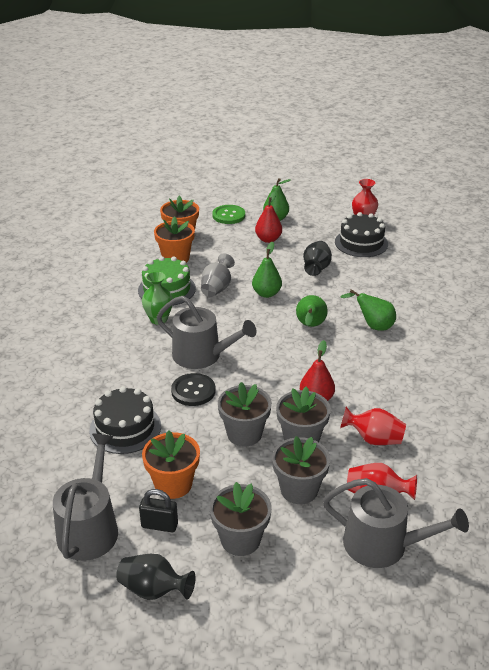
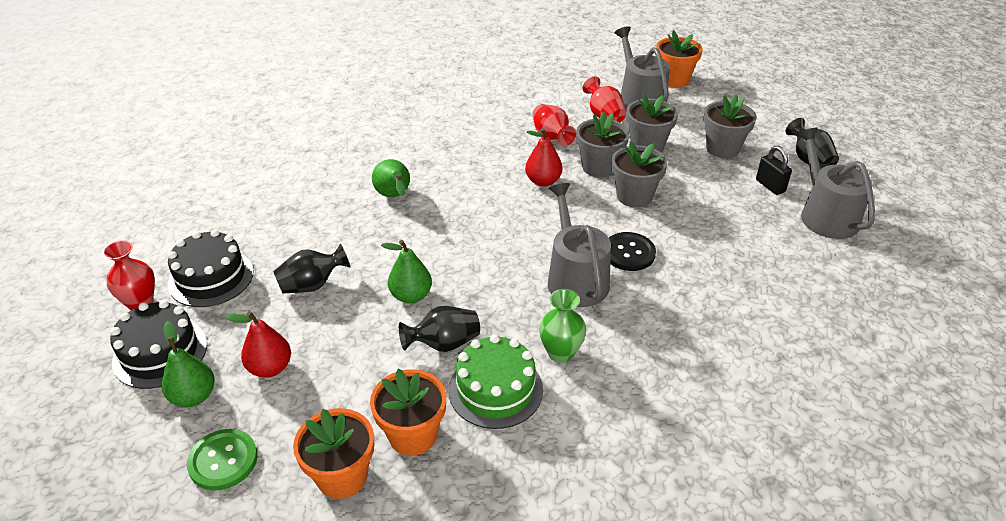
camera: 130 degrees left, 5 degrees up
(90, 528) = (825, 215): grey watering can -> grey watering can turned 105 degrees clockwise
(125, 428) = (727, 263): black cake -> black cake (160, 353)
(173, 484) = (732, 201): orange flower pot -> orange flower pot (674, 80)
(217, 288) = (444, 344): grey vase -> black vase
(310, 326) = (439, 233): green pear -> none

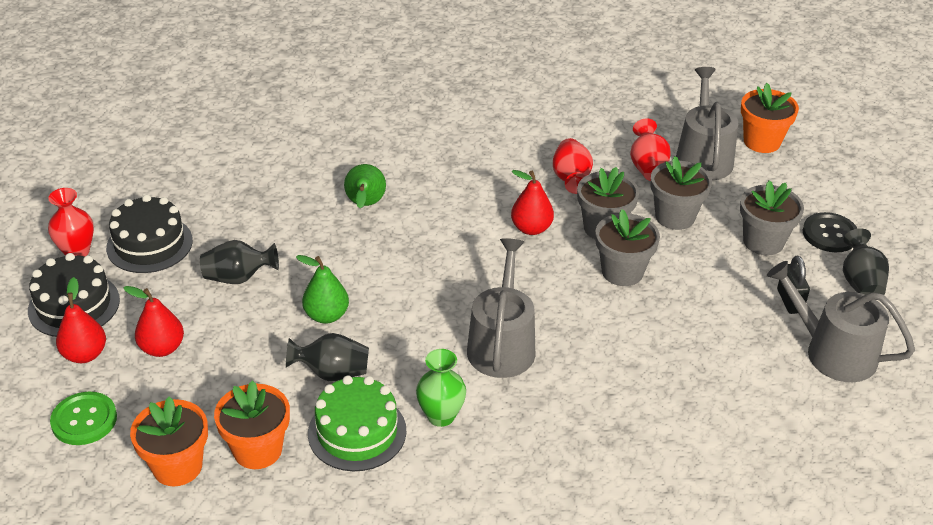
camera: 20 degrees right, 0 degrees up
(193, 396) = (85, 354): green pear -> red pear
(629, 253) = (576, 333): black button -> black button (830, 234)
(825, 215) = (832, 352): grey watering can -> grey watering can turned 60 degrees counterclockwise

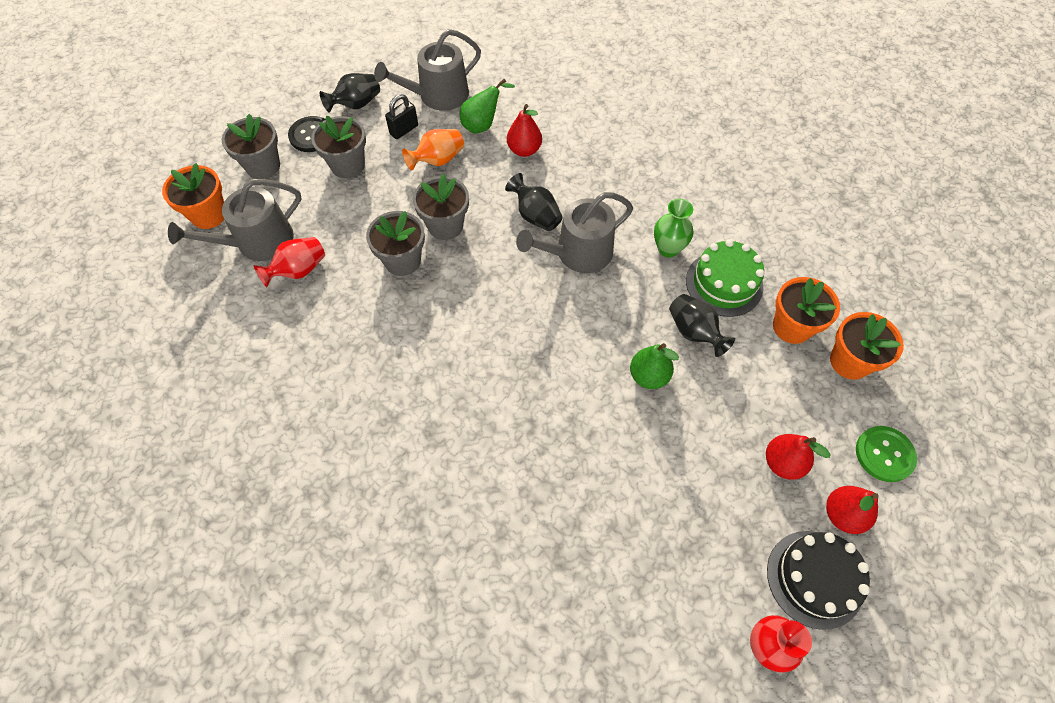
camera: 125 degrees left, 20 degrees up
(149, 244) = (699, 587): black cake -> none
(238, 278) = (669, 472): black vase -> black vase (535, 216)
(365, 205) = (504, 444): green pear -> green pear (482, 125)
(531, 228) = (439, 305): red pear -> red pear (524, 150)
(571, 179) = (352, 314): red vase -> none
(675, 216) = (354, 225): grey flower pot -> grey flower pot (263, 166)
(721, 306) = (438, 160): none -> orange vase
(832, 352) = (437, 95): grey watering can -> grey watering can turned 60 degrees clockwise

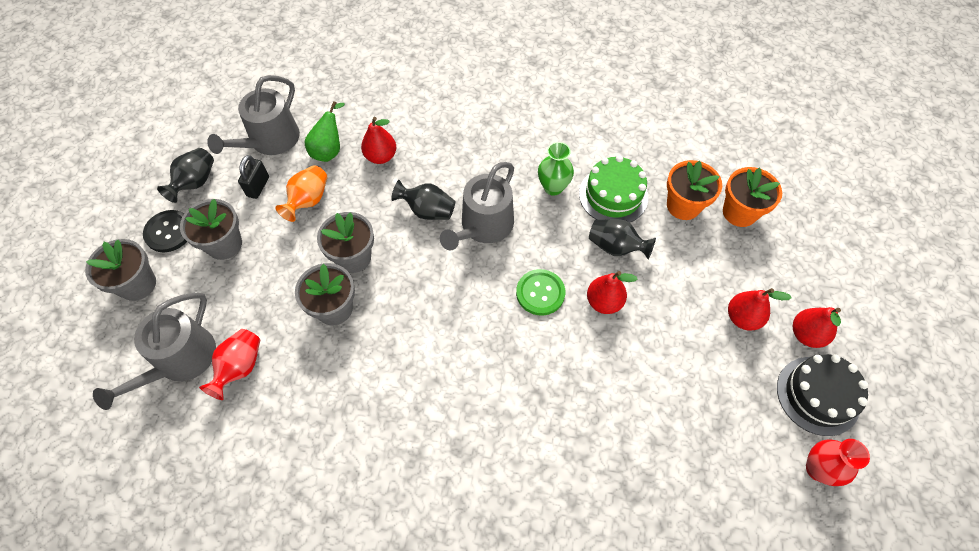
camera: 30 degrees left, 0 degrees up
(209, 215) = (110, 359): orange flower pot -> none
(648, 376) = (604, 302): green pear -> red pear
(884, 454) = (805, 272): green button -> green button (540, 293)

